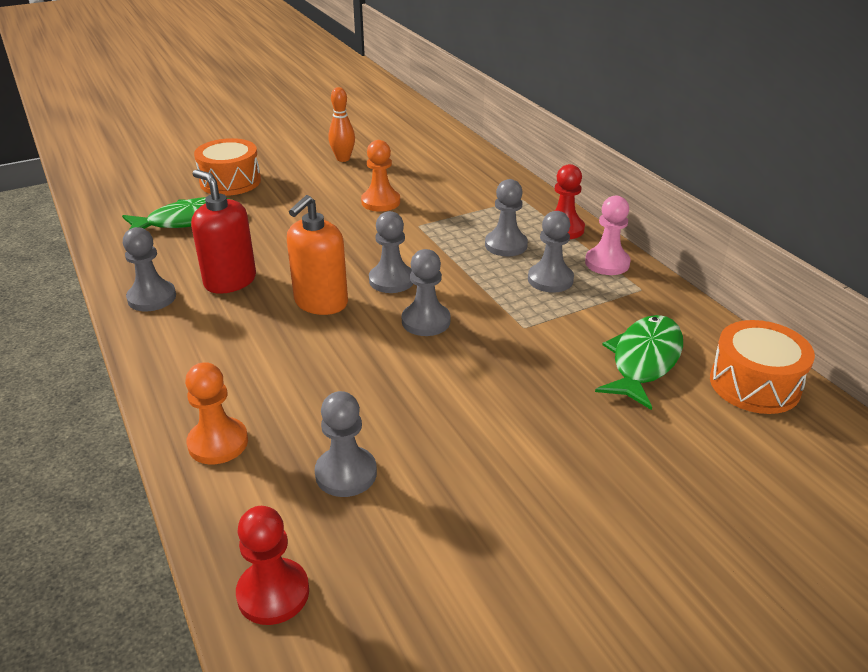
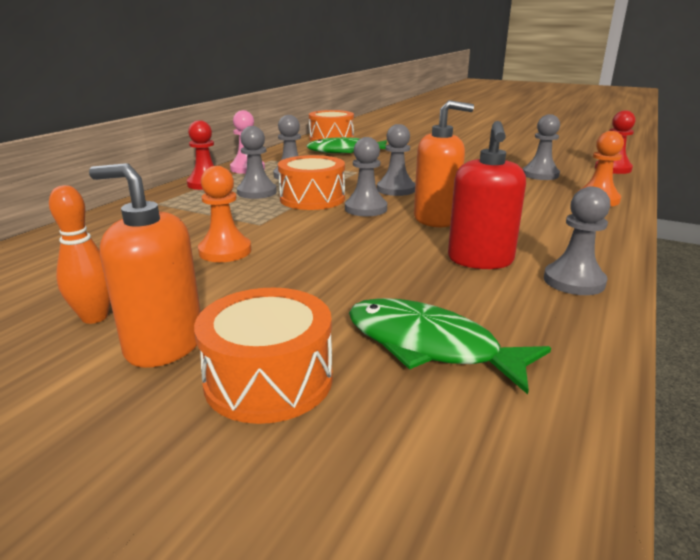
camera: 125 degrees left, 10 degrees down
(292, 168) = (164, 345): none -> orange soap dispenser
(452, 265) = (312, 199): none -> orange drum

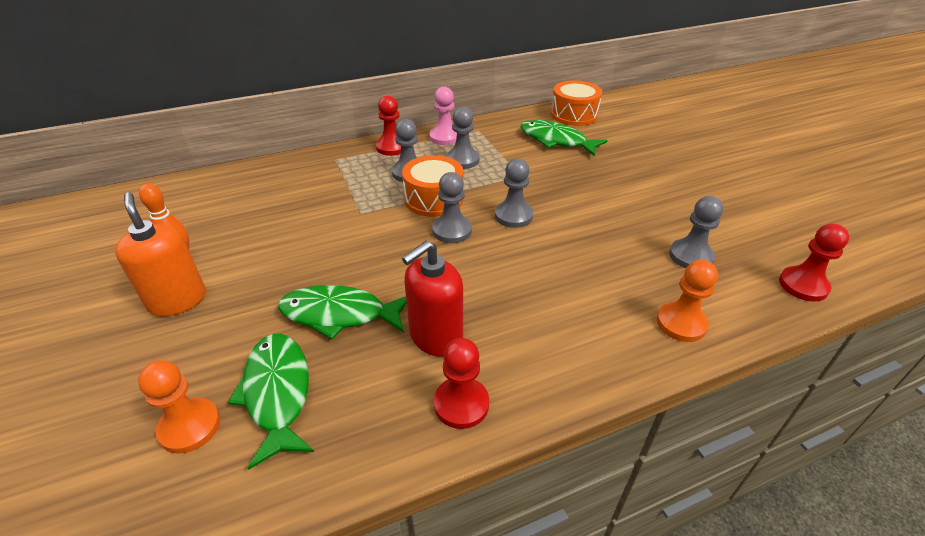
camera: 40 degrees right, 15 degrees up
(225, 251) = (303, 233): orange pawn -> orange pawn (190, 427)
(269, 379) = (180, 359): orange drum -> none
(375, 280) = (339, 314): none -> green fish
(436, 219) = (483, 271): orange soap dispenser -> none
(574, 281) = (461, 404): grey pawn -> red pawn

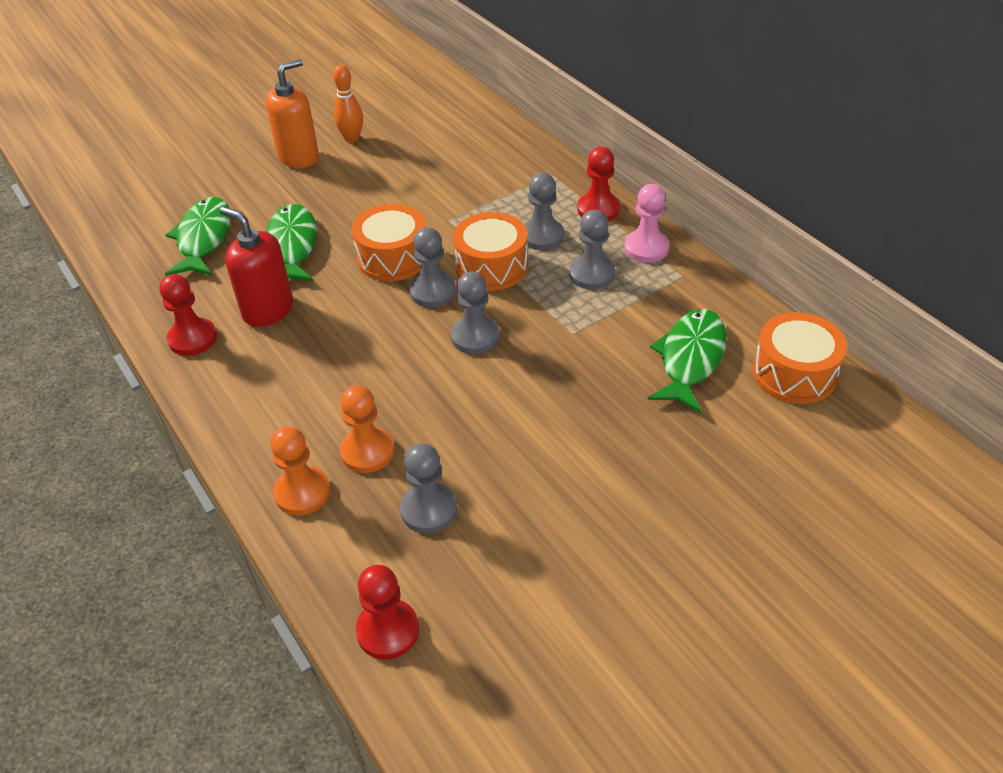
camera: 80 degrees right, 5 degrees up
(190, 427) = (174, 209): orange pawn -> orange pawn (367, 451)
(277, 393) = (204, 238): green fish -> green fish turned 60 degrees counterclockwise
(395, 248) = (393, 258): none -> orange drum

